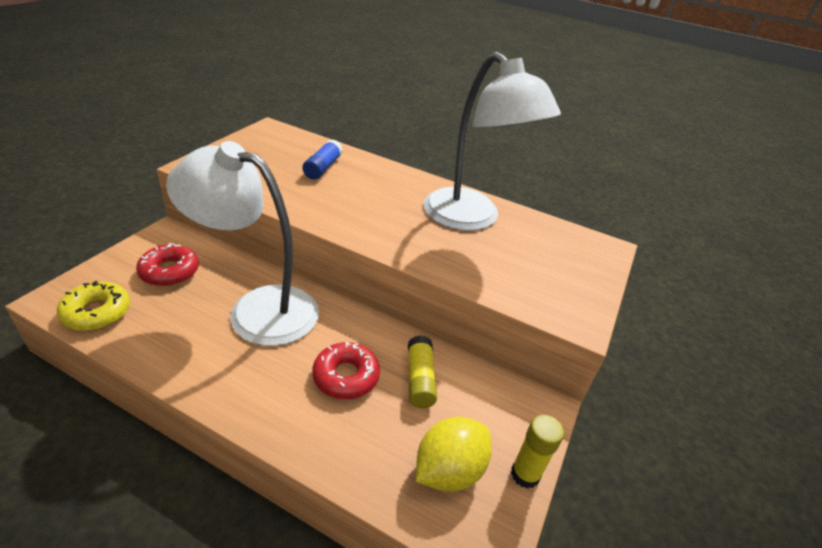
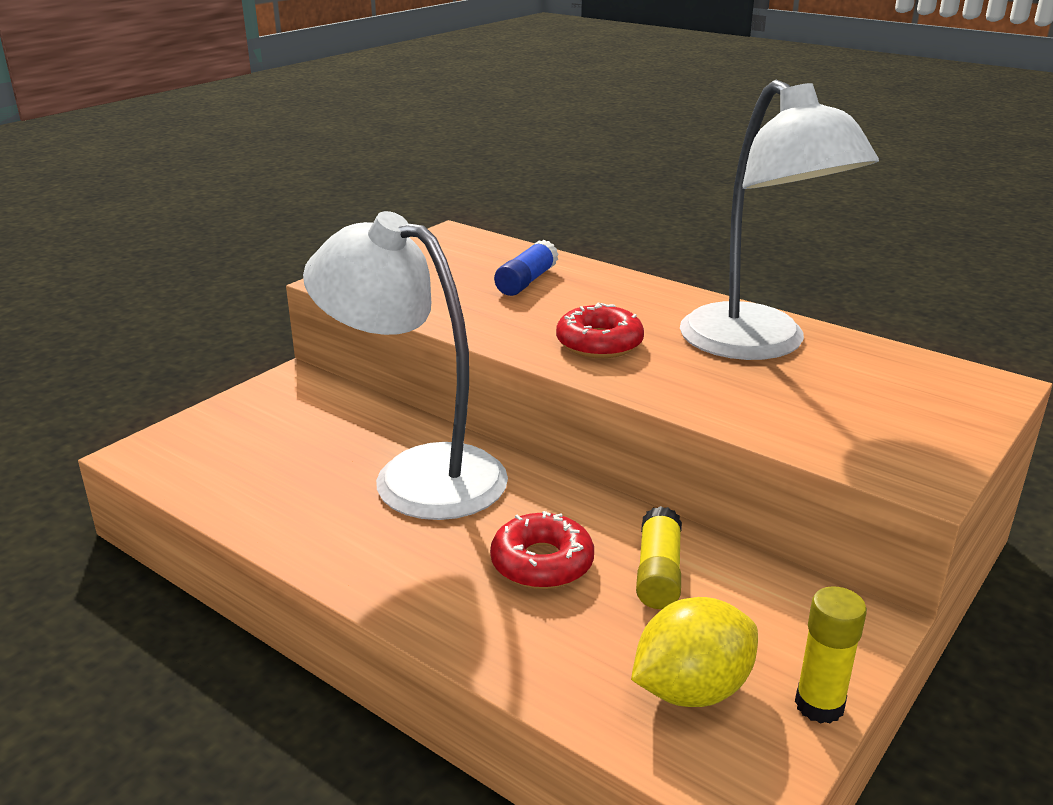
camera: 15 degrees right, 10 degrees down
(97, 312) = (194, 471): yellow donut -> none
(169, 271) = (294, 425): red donut -> red donut (599, 343)

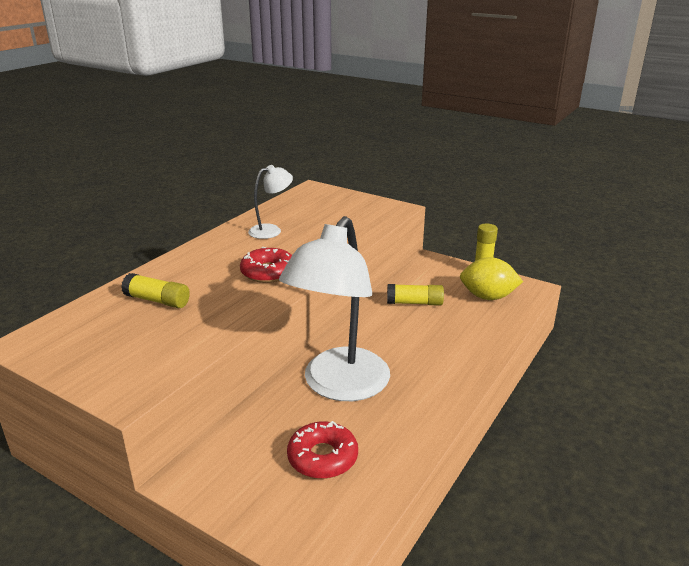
camera: 95 degrees left, 0 degrees up
(526, 281) = (157, 300): blue glue stick -> yellow glue stick
(542, 563) = (417, 335): red donut -> red donut (322, 457)
(692, 690) = (488, 297): yellow lemon -> yellow lemon turned 45 degrees counterclockwise
(757, 345) = (271, 230): white lamp -> white lamp, size x0.47

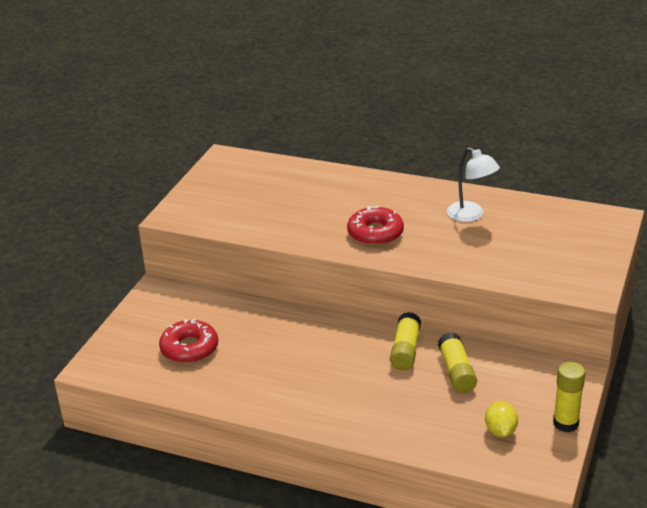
camera: 80 degrees right, 5 degrees up
(157, 300) = (302, 191): yellow glue stick -> yellow glue stick (405, 350)
(339, 386) = (284, 342): white lamp -> none
(488, 297) = (500, 431): yellow lemon -> yellow lemon, size x0.59

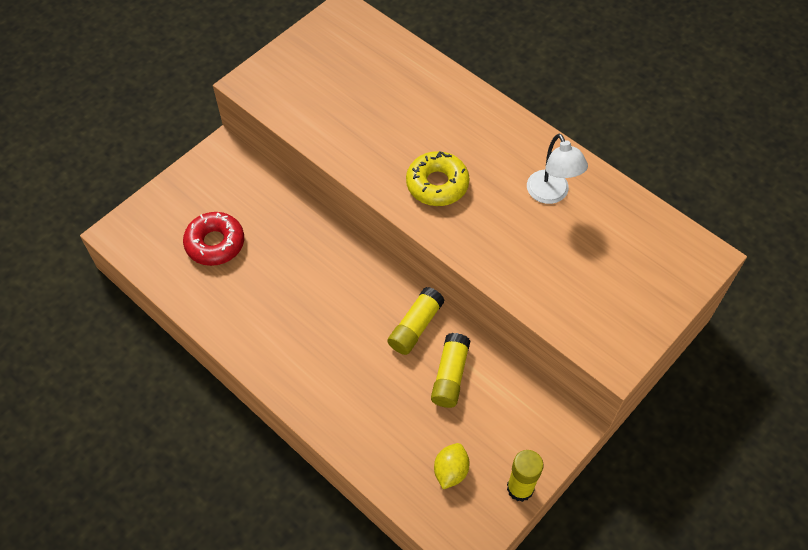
camera: 20 degrees right, 25 degrees up
(375, 233) = (437, 184): red donut -> yellow donut

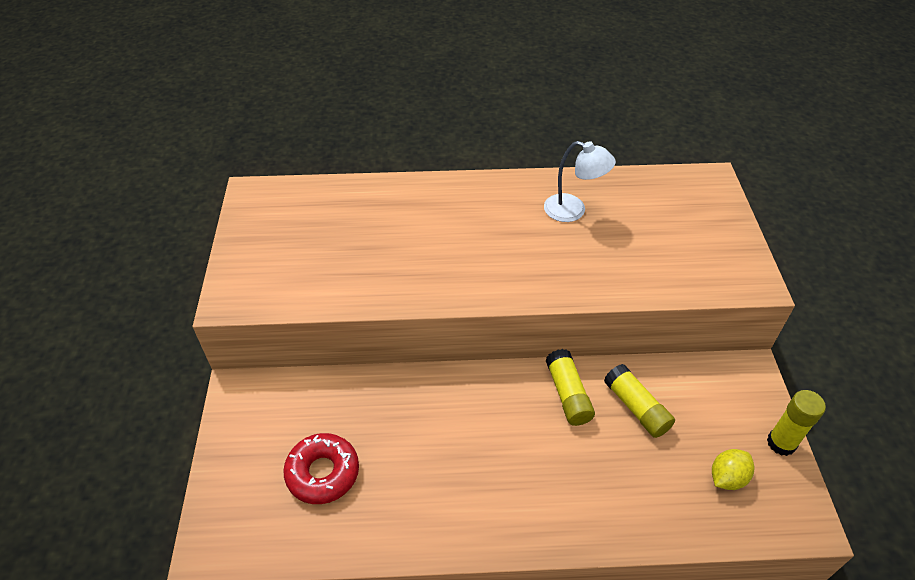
camera: 45 degrees left, 10 degrees down
(437, 184) = (487, 262): yellow donut -> none
(450, 471) = (727, 478): yellow lemon -> yellow lemon turned 75 degrees clockwise

